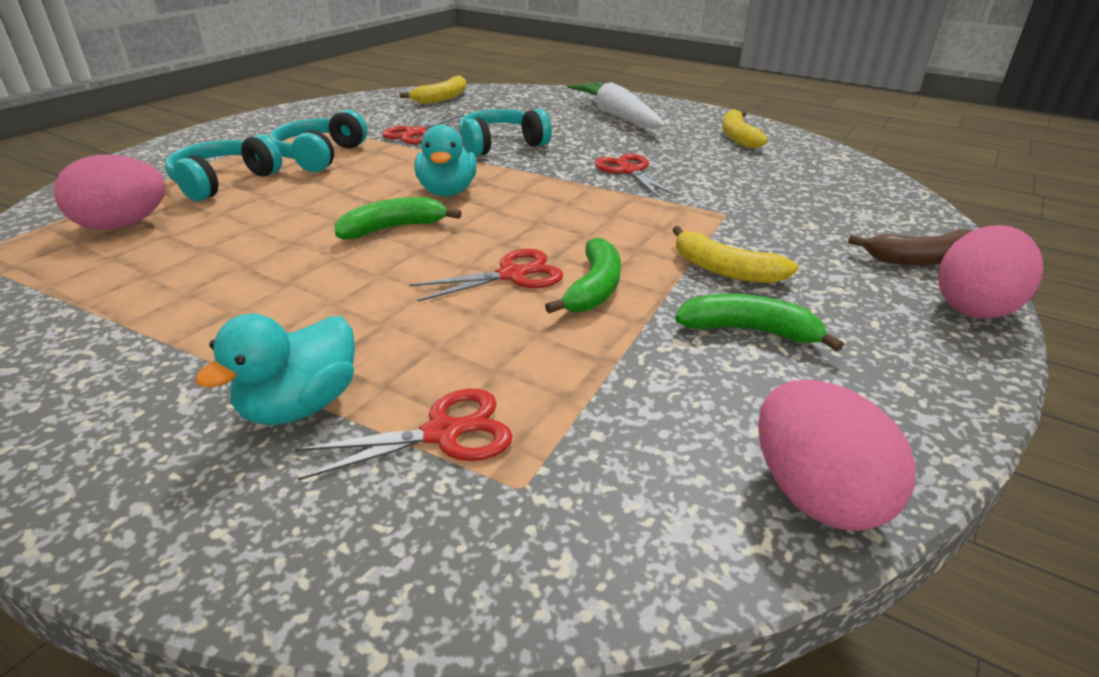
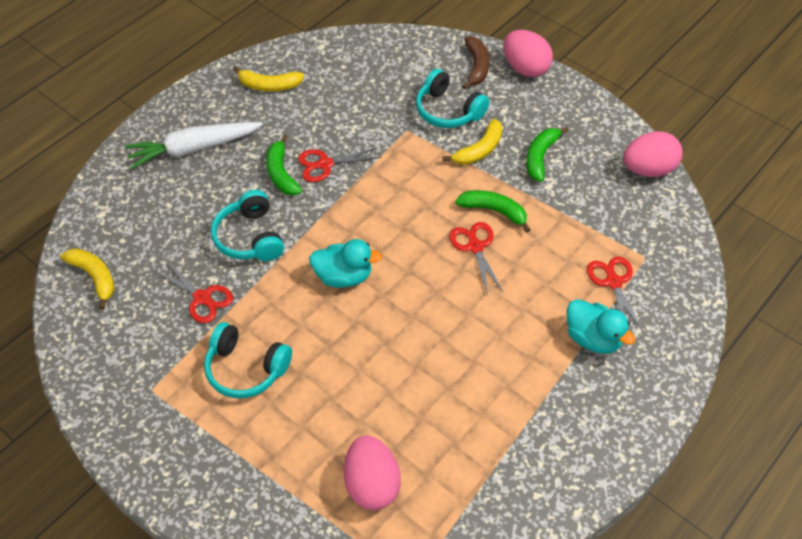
camera: 80 degrees left, 20 degrees up
(224, 182) = (294, 433): turquoise headphones -> turquoise headphones (448, 110)
(393, 228) = (403, 308): green banana -> green banana (281, 173)

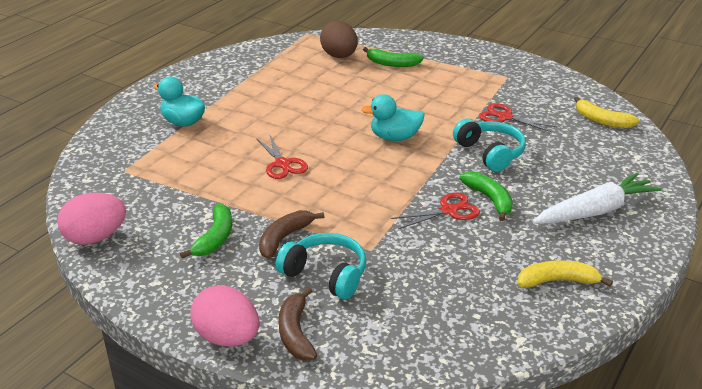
camera: 170 degrees right, 20 degrees down
(246, 368) = (447, 89): turquoise headphones -> none
(372, 484) = (339, 56): pink egg -> brown egg
(479, 150) = (284, 238): yellow banana -> brown banana
(494, 211) = (265, 189): green banana -> green banana (392, 63)
(613, 282) = (158, 153): red scissors -> none

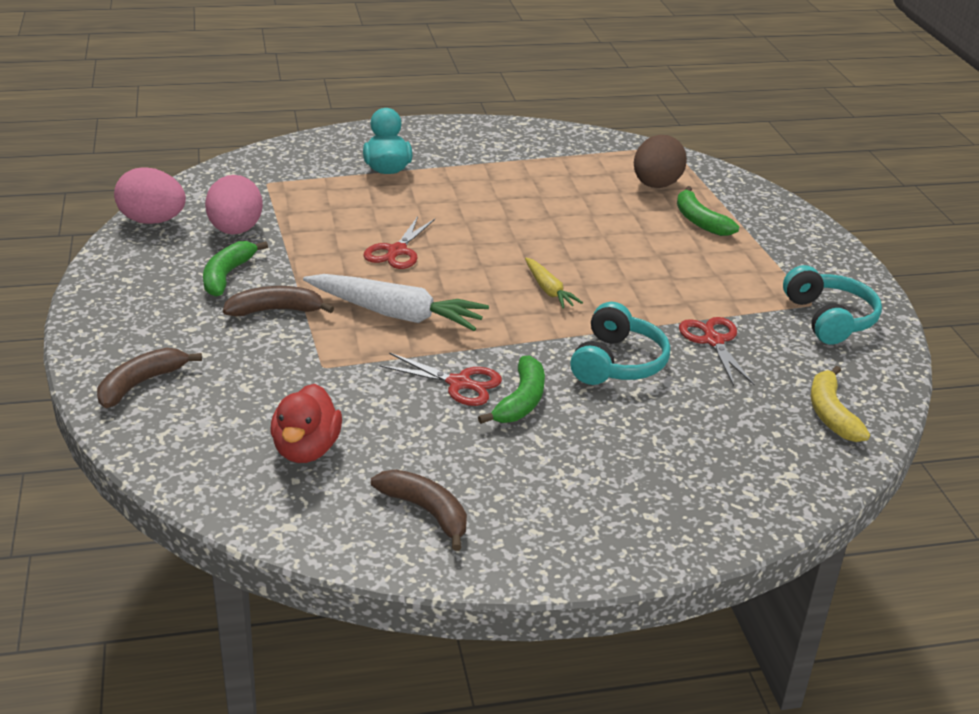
camera: 45 degrees right, 0 degrees up
(215, 238) = (227, 275): green banana -> green banana turned 135 degrees clockwise
(227, 338) = (93, 351): pink egg -> pink egg (235, 230)
(326, 275) = (248, 359): turquoise headphones -> turquoise headphones (829, 319)
(394, 137) = (548, 290): turquoise duck -> yellow carrot
(450, 296) = (306, 449): none -> red duck
(558, 281) = (426, 512): yellow banana -> brown banana
(595, 211) = (609, 486): white carrot -> white carrot (396, 314)

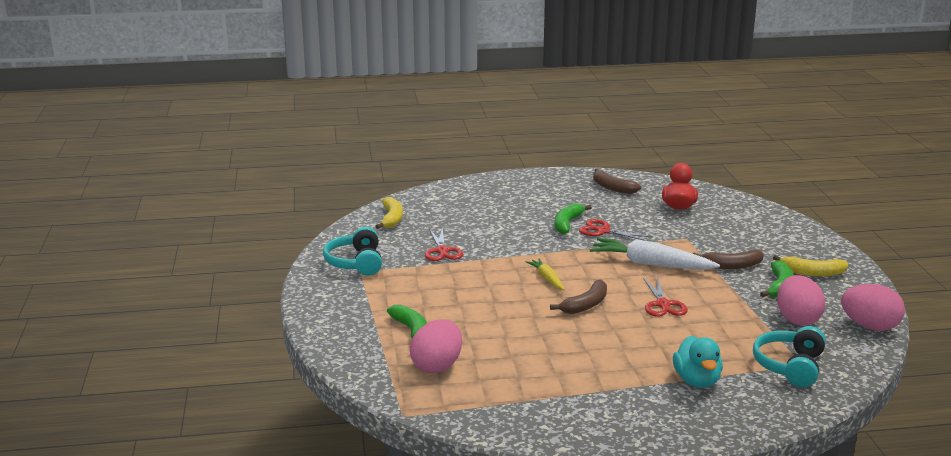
camera: 175 degrees left, 10 degrees down
(141, 384) = (785, 231): brown banana -> brown banana (585, 305)
(163, 298) = (812, 273): none -> yellow banana
(397, 251) = (663, 304): red scissors -> red scissors turned 150 degrees clockwise
(617, 363) = (508, 240): turquoise headphones -> turquoise headphones (790, 366)
(656, 185) = (437, 366): brown egg -> pink egg

